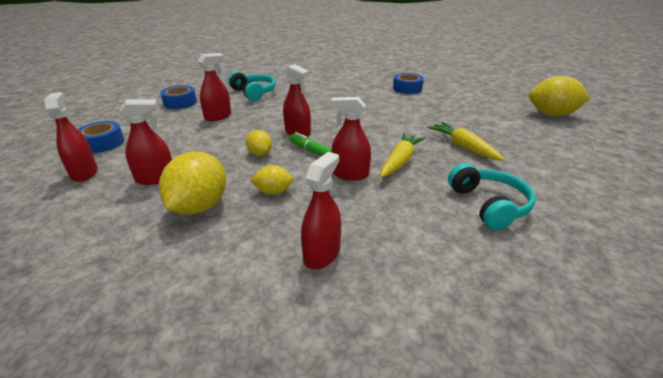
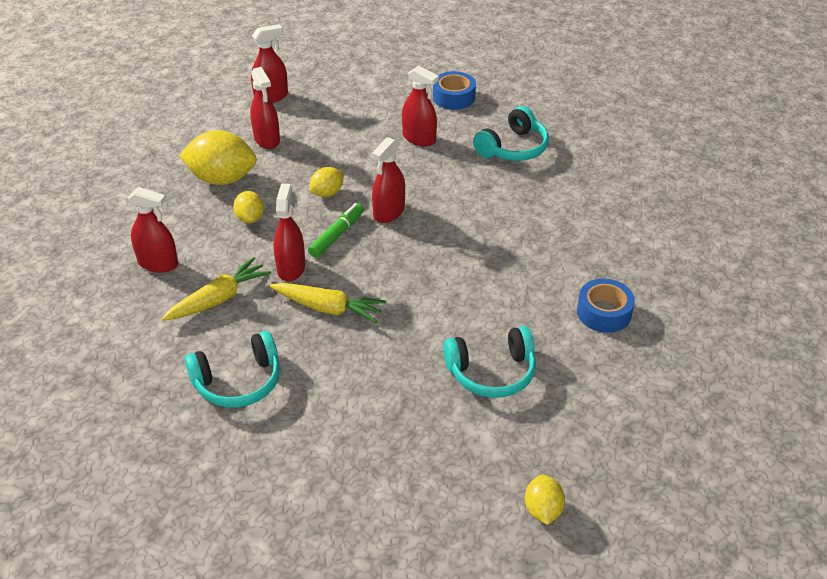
camera: 80 degrees right, 10 degrees up
(103, 143) = (331, 84): blue tape -> none
(456, 116) = (491, 372): none -> turquoise headphones
(463, 147) = (379, 371): yellow carrot -> yellow carrot (218, 299)
(552, 114) = (542, 510): yellow lemon -> yellow lemon, size x0.53

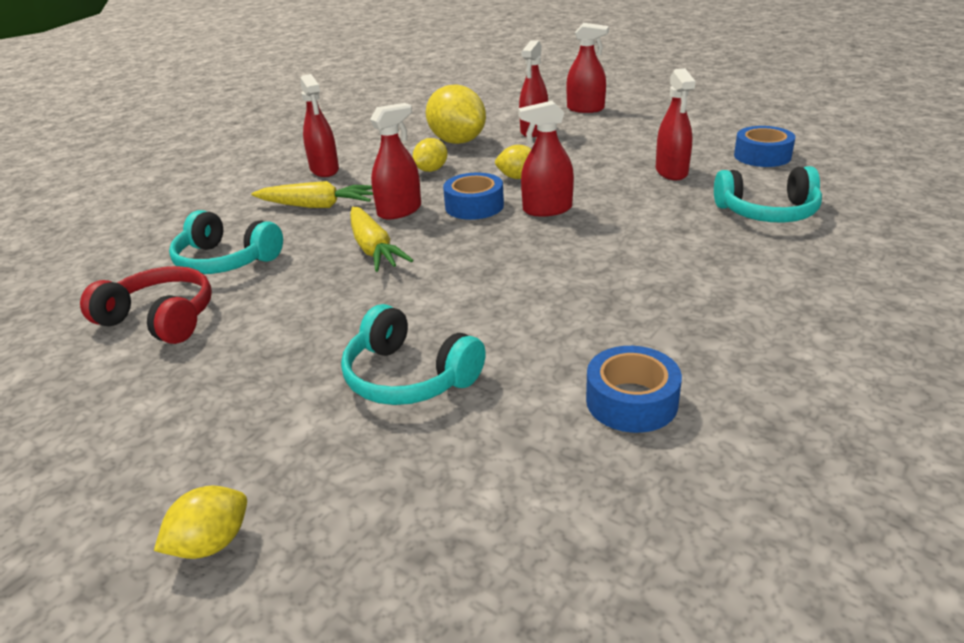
camera: 50 degrees right, 10 degrees down
(280, 447) = (160, 319): none -> red headphones
(337, 235) = (474, 206): green marker -> blue tape

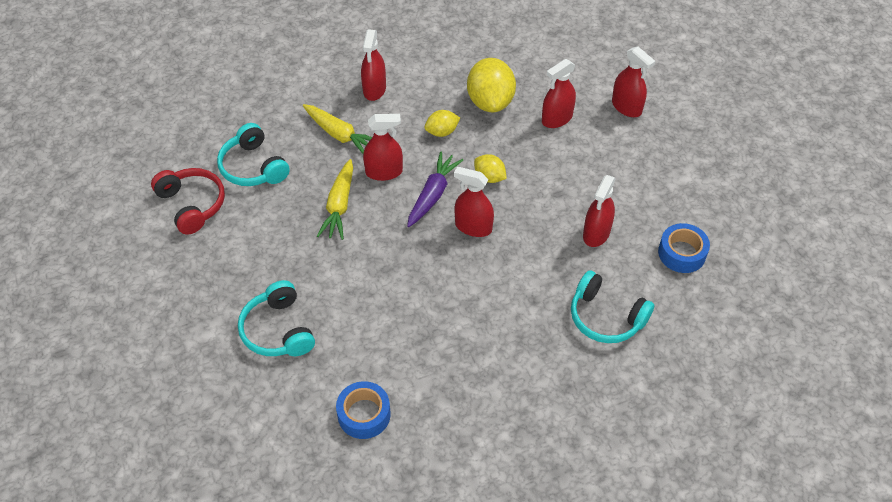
camera: 30 degrees right, 20 degrees up
(211, 543) = (136, 379): yellow lemon -> none
(474, 206) = (432, 195): blue tape -> purple carrot

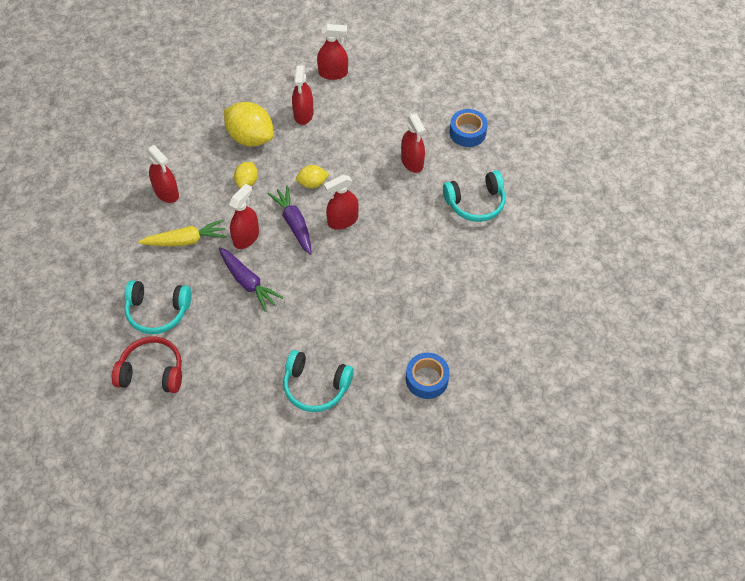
camera: 50 degrees left, 5 degrees up
(339, 205) = (248, 282): yellow carrot -> purple carrot

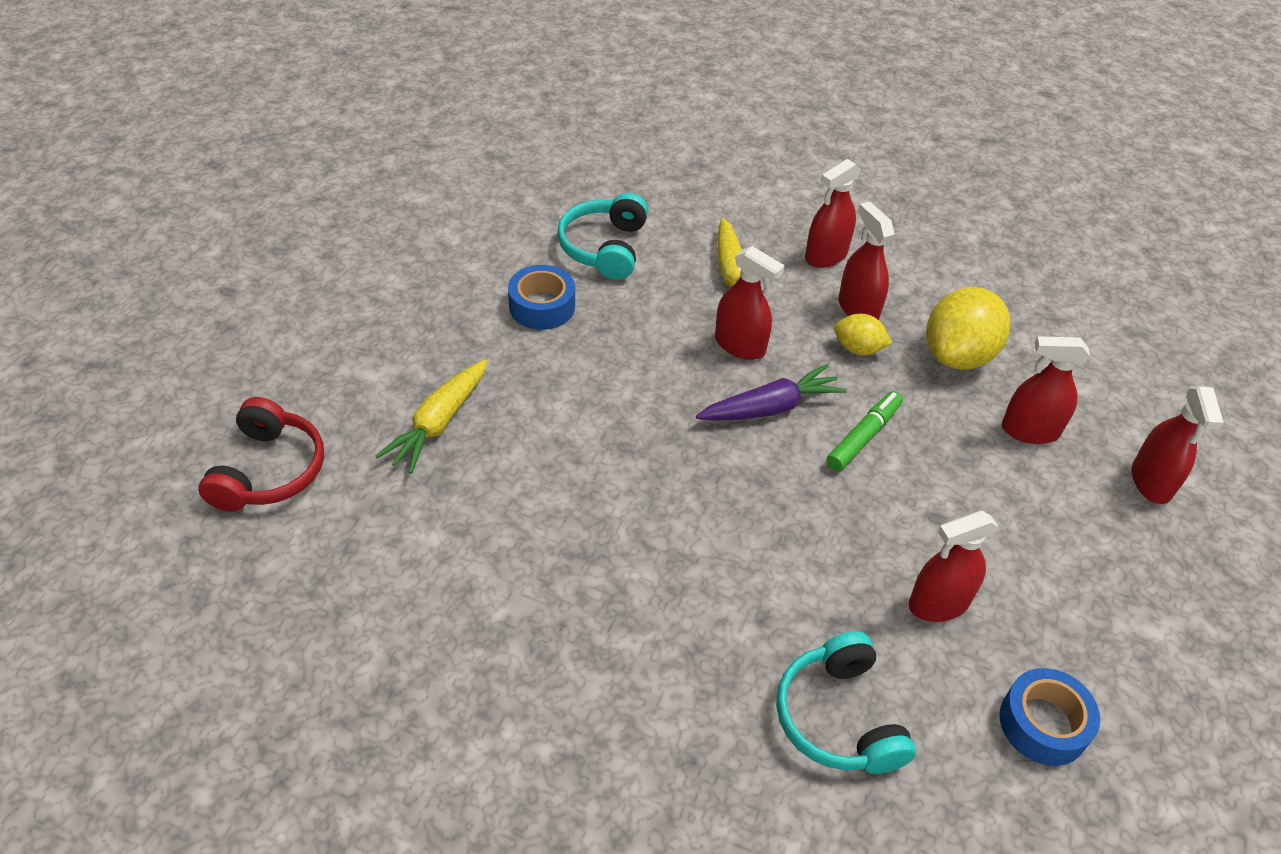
camera: 90 degrees right, 10 degrees down
(152, 372) = (503, 243): red headphones -> red headphones (269, 470)
(248, 282) = (650, 345): purple carrot -> none
(312, 183) = (863, 436): yellow lemon -> green marker
(316, 386) = (439, 423): turquoise headphones -> yellow carrot
(343, 220) = (780, 477): red spray bottle -> red spray bottle (858, 308)
(427, 379) = (418, 583): blue tape -> blue tape (542, 306)

